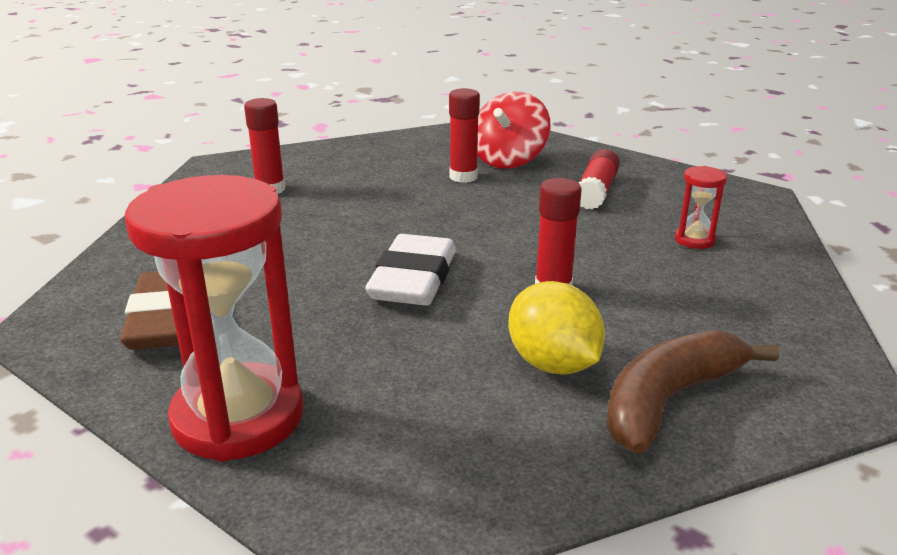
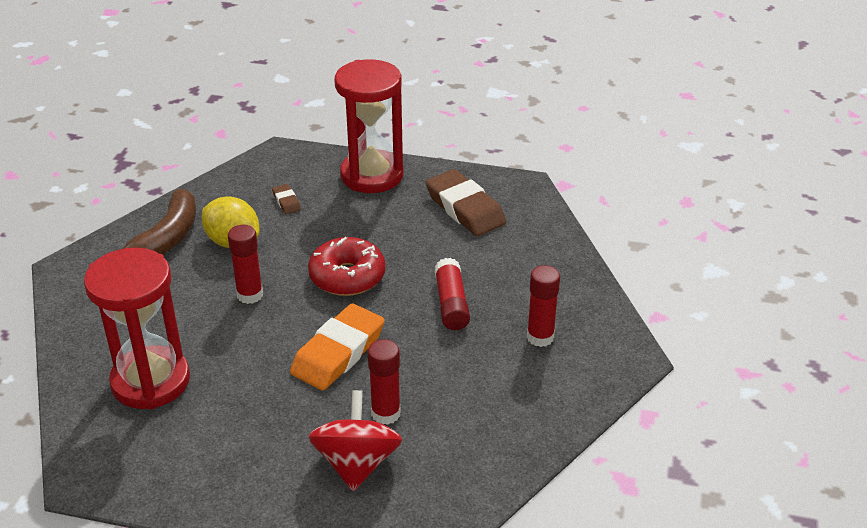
camera: 155 degrees right, 10 degrees up
(413, 279) = (347, 276): white eraser -> red donut
(427, 410) = (286, 202): none -> brown eraser
(477, 219) = (338, 353): none -> orange eraser
(596, 191) = (247, 430): red glue stick -> red glue stick (451, 304)
(694, 240) = (150, 381): red hourglass -> red hourglass, size x2.31

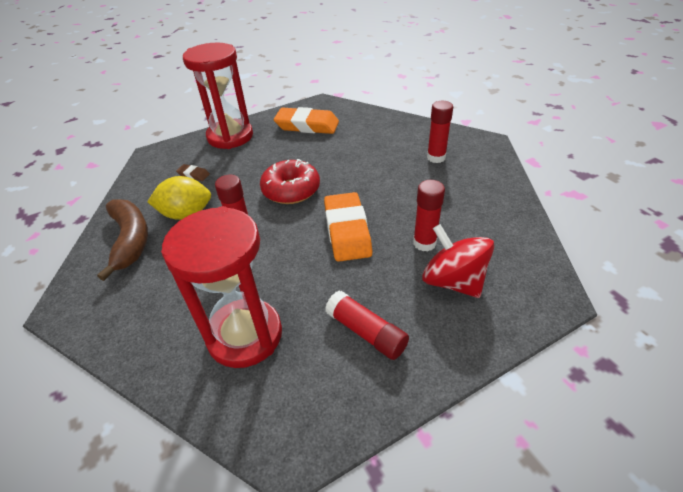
camera: 40 degrees left, 5 degrees up
(451, 304) = (369, 169): red glue stick -> red glue stick (366, 332)
(465, 208) = (307, 125): brown eraser -> orange eraser

